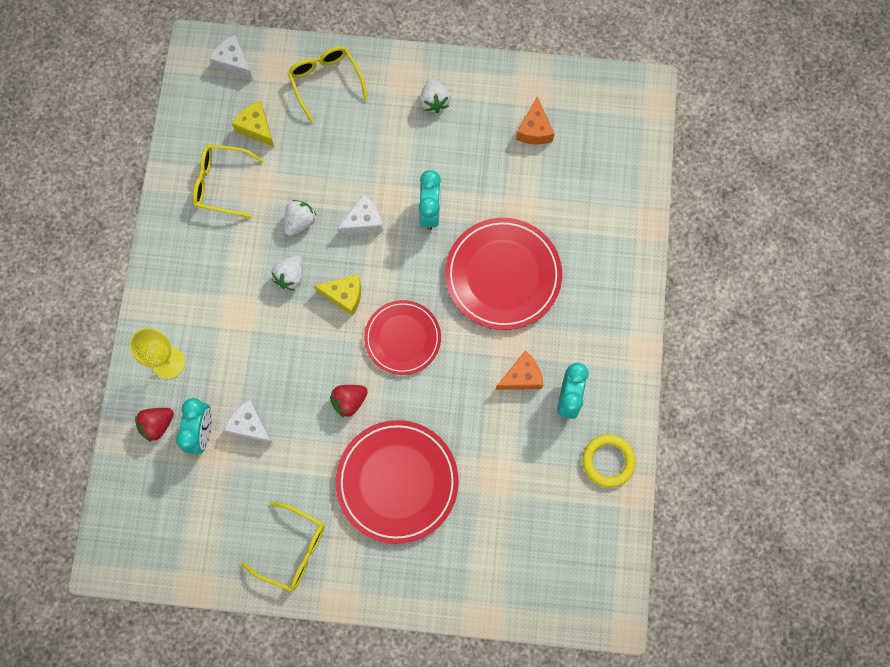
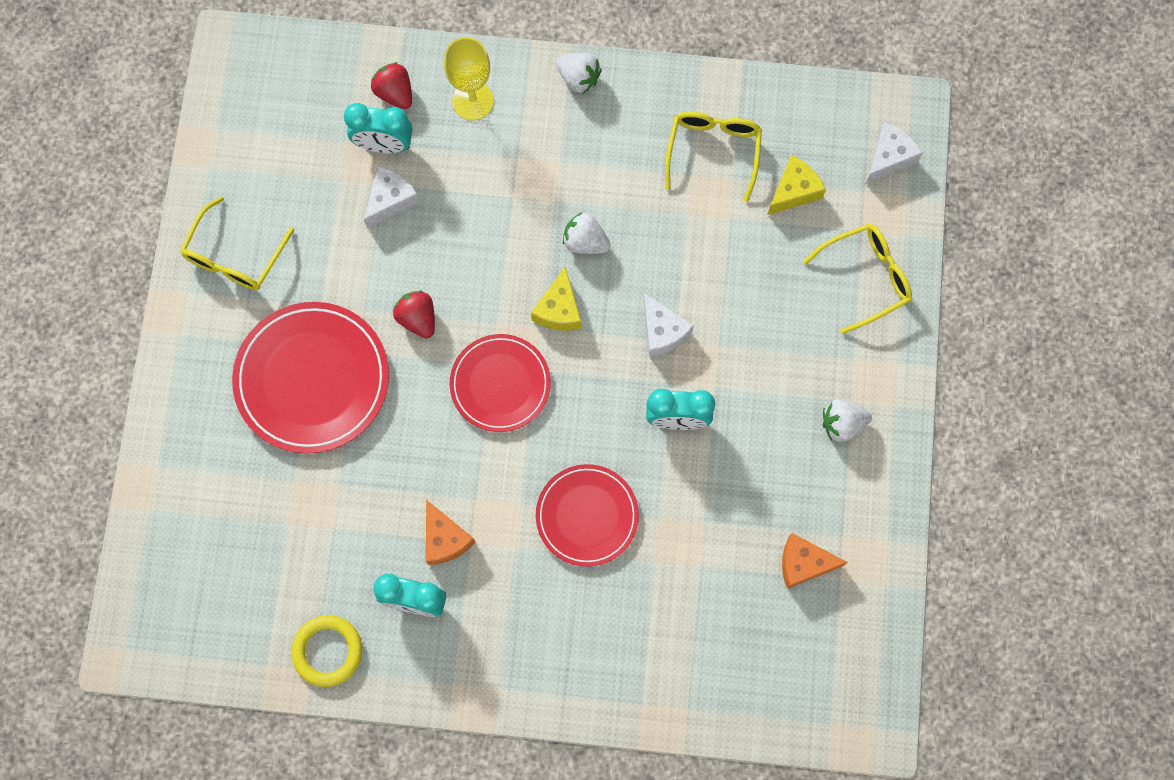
camera: 90 degrees right, 0 degrees up
(300, 222) = (661, 251): white strawberry -> white strawberry (578, 78)
(503, 275) = (587, 516): red plate -> red plate, size x0.65

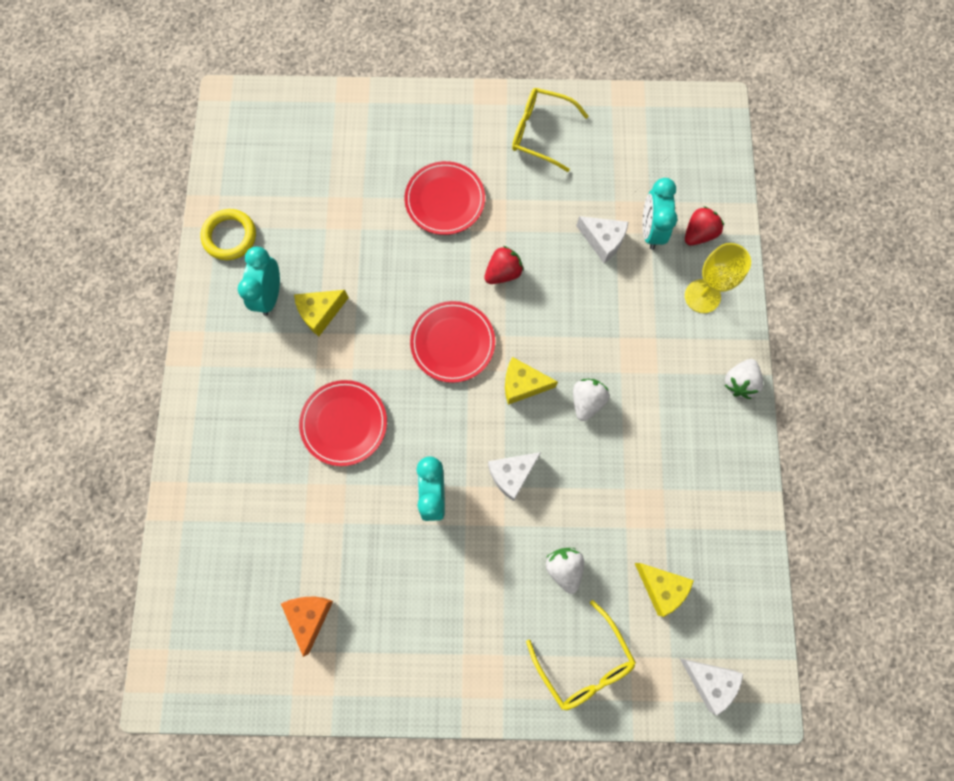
camera: 85 degrees right, 0 degrees up
(312, 379) = (445, 200): red plate -> red plate, size x0.65
(445, 539) = (320, 313): orange cheese -> yellow cheese
(713, 151) = (689, 508): yellow glasses -> none
(842, 424) = (440, 646): white strawberry -> white strawberry (564, 568)

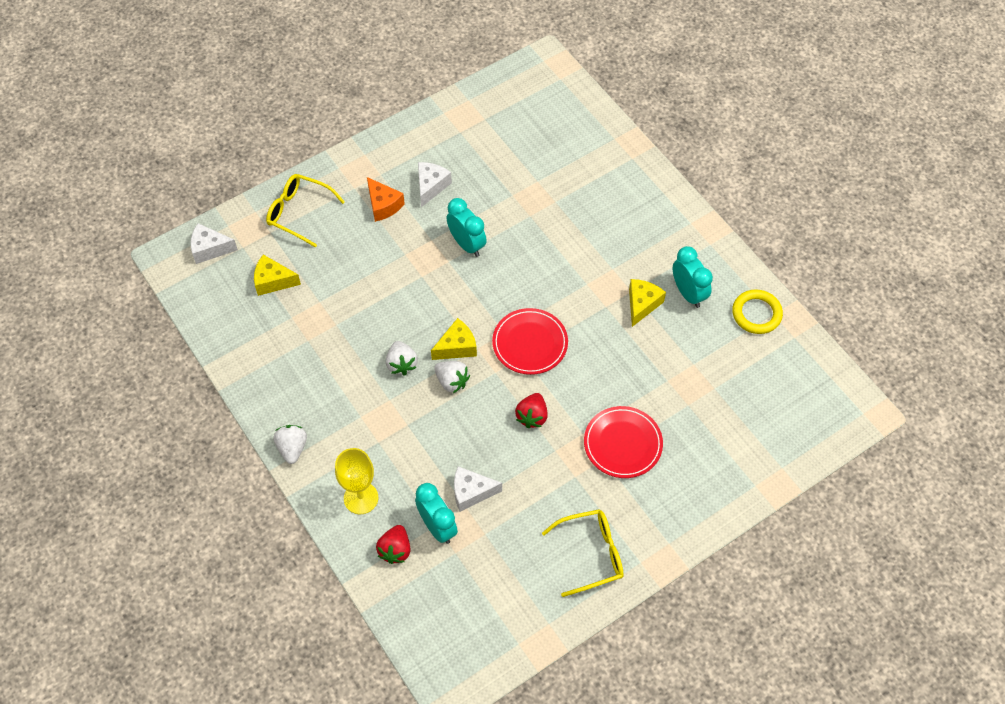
camera: 145 degrees right, 15 degrees down
(309, 616) = (491, 139): orange cheese -> orange cheese (383, 205)
(344, 423) = (562, 248): red plate -> none
(511, 474) = (422, 286): white cheese -> white cheese (431, 186)
(564, 568) = (347, 254): white strawberry -> white strawberry (452, 381)

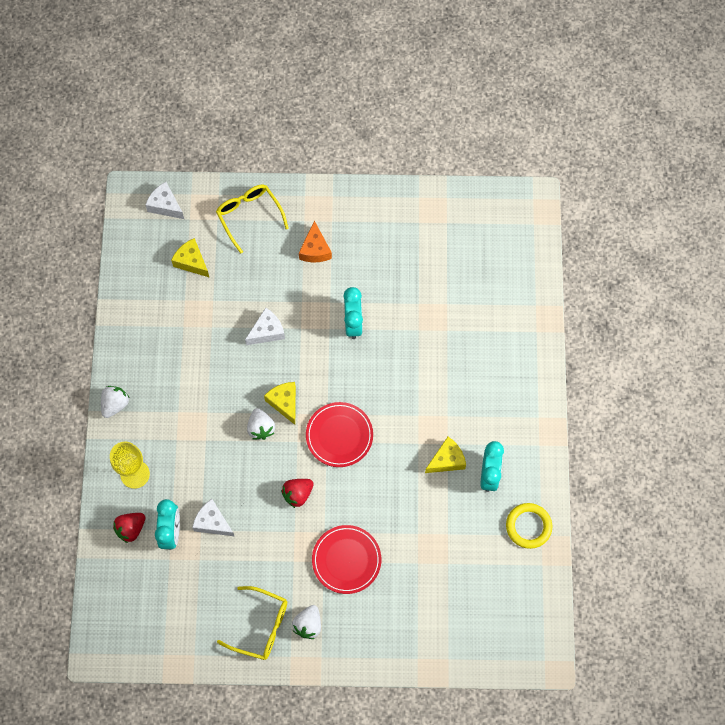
camera: 35 degrees right, 10 degrees up
(401, 364) = (235, 390): white strawberry -> white strawberry (308, 624)
(431, 186) = (362, 256): white cheese -> white cheese (267, 331)
(457, 347) = (284, 403): yellow cheese -> yellow cheese turned 120 degrees counterclockwise

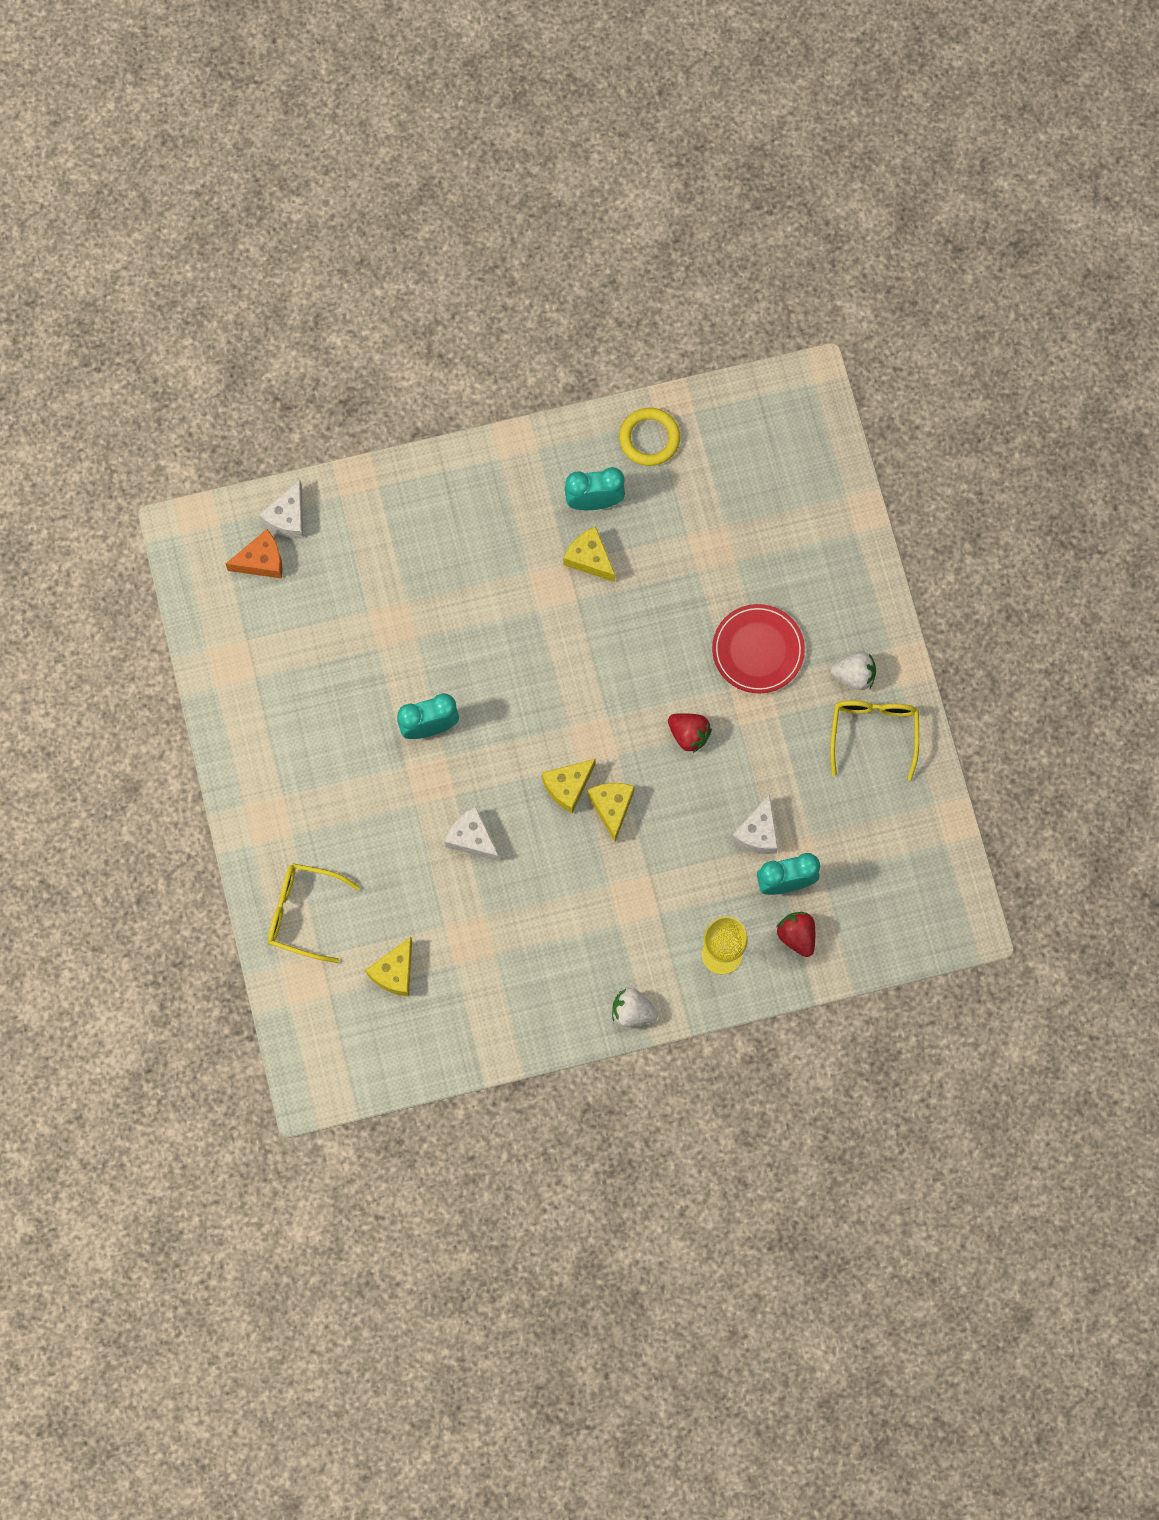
camera: 105 degrees left, 5 degrees up
(131, 529) = (797, 936): red strawberry -> red strawberry turned 150 degrees counterclockwise
(165, 205) = (317, 1036): white cheese -> white cheese (287, 517)
(249, 216) = (303, 913): yellow glasses -> yellow glasses turned 60 degrees clockwise
(261, 428) = (612, 807): white strawberry -> yellow cheese
(315, 249) = (332, 807): orange cheese -> orange cheese (261, 561)
(339, 435) = (594, 703): red plate -> none

